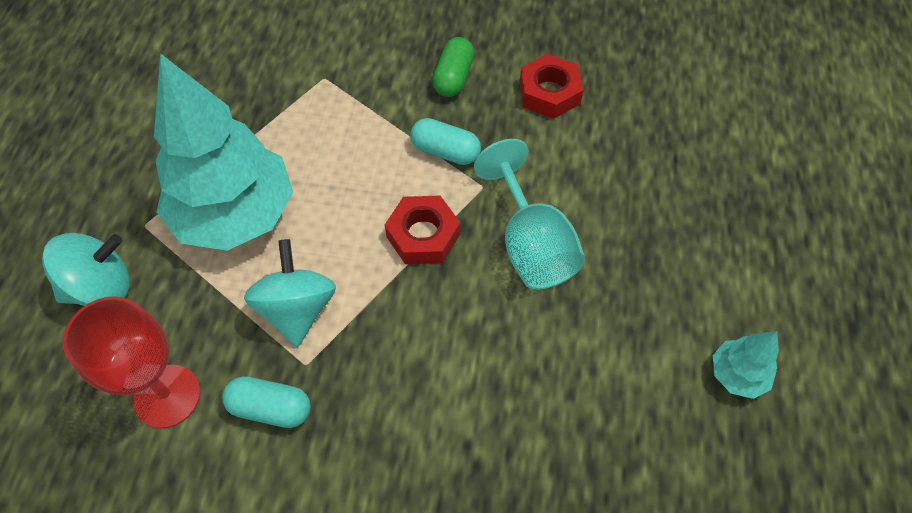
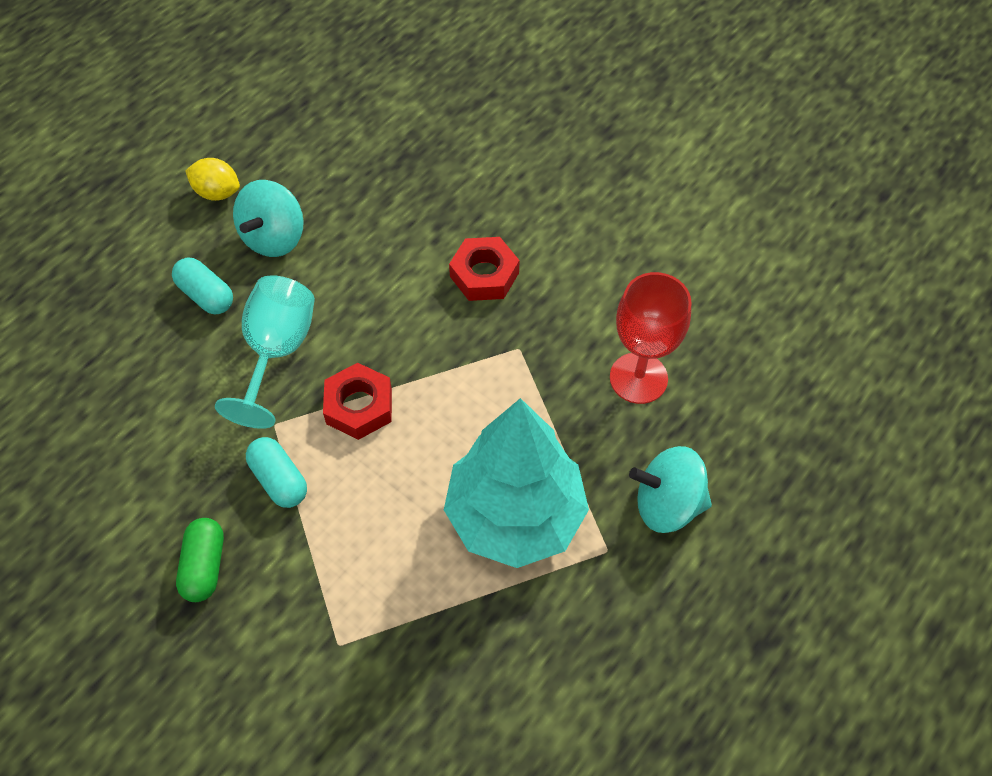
camera: 150 degrees left, 0 degrees up
(270, 408) = (561, 330): turquoise capsule -> turquoise capsule (206, 295)
(297, 309) = (503, 396): turquoise spinning top -> turquoise spinning top (274, 237)
(453, 77) = (204, 566): green capsule -> green capsule turned 45 degrees counterclockwise
(549, 93) = (129, 492): red nut -> red nut (484, 275)
(737, 375) = (217, 192): turquoise tree -> yellow lemon

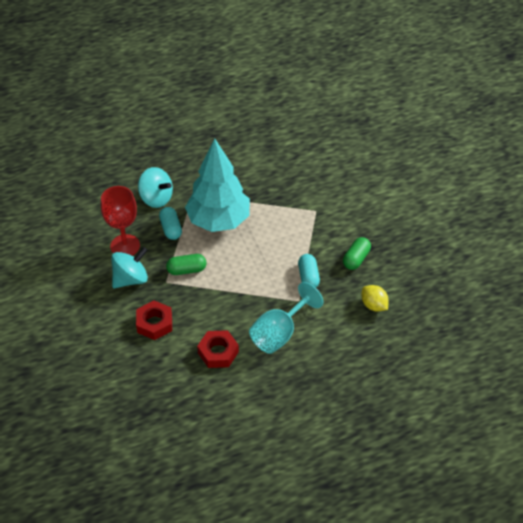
camera: 150 degrees left, 10 degrees down
(206, 295) = (300, 380): turquoise capsule -> turquoise capsule (171, 229)
(217, 192) = (264, 442): yellow lemon -> yellow lemon (373, 305)
(274, 237) = (248, 397): turquoise spinning top -> turquoise spinning top (131, 279)
(359, 406) = (255, 291): red nut -> red nut (218, 352)
(501, 386) = (186, 270): none -> green capsule

